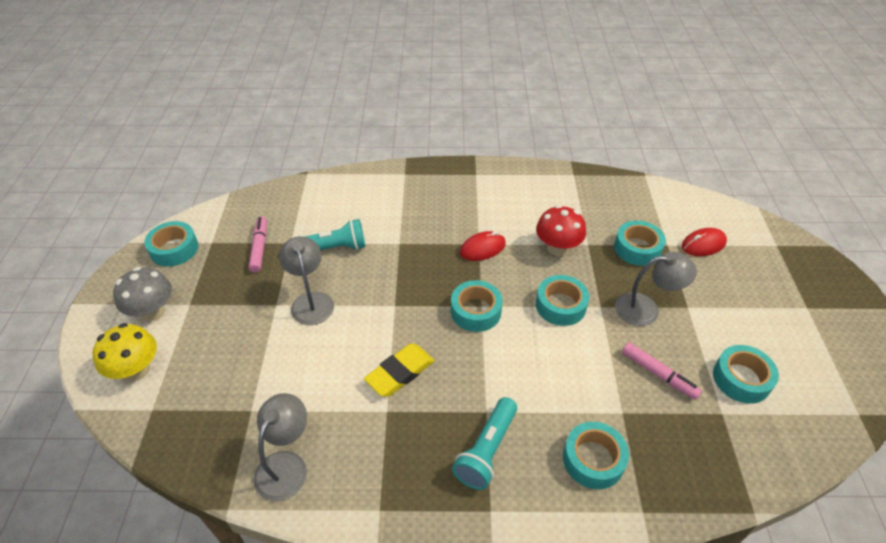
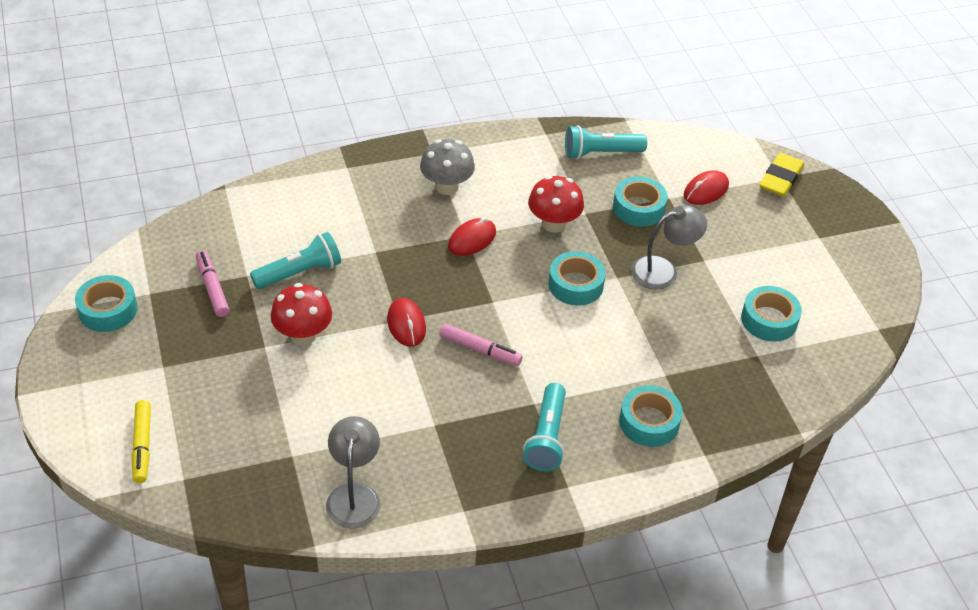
camera: 20 degrees left, 0 degrees up
(136, 370) = (142, 446): yellow mushroom -> yellow marker
(153, 312) = (124, 383): grey mushroom -> grey mushroom (446, 186)
(311, 301) = (303, 335): grey lamp -> red mushroom
(399, 310) = (406, 324): none -> red mouse
(400, 373) = (433, 386): yellow eraser -> yellow eraser (780, 179)
(476, 311) = (489, 308): turquoise tape -> none
(616, 197) = (600, 153): none -> turquoise flashlight
(658, 374) = (690, 332): pink marker -> pink marker (480, 350)

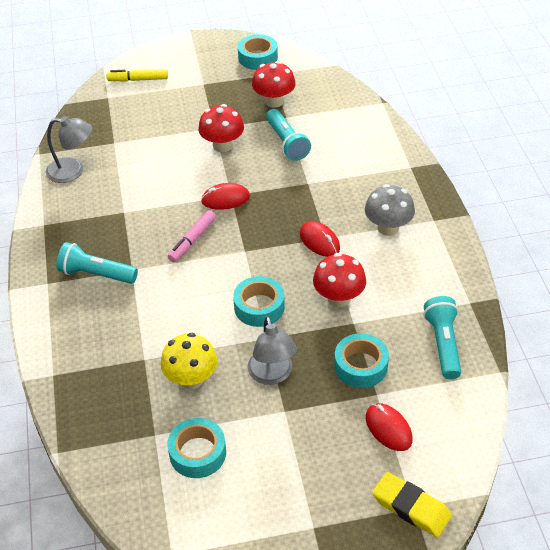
camera: 100 degrees right, 0 degrees up
(212, 288) = (274, 101): pink marker -> red mushroom
(649, 422) = (95, 341): turquoise tape -> none
(683, 332) = (191, 379): none -> yellow mushroom

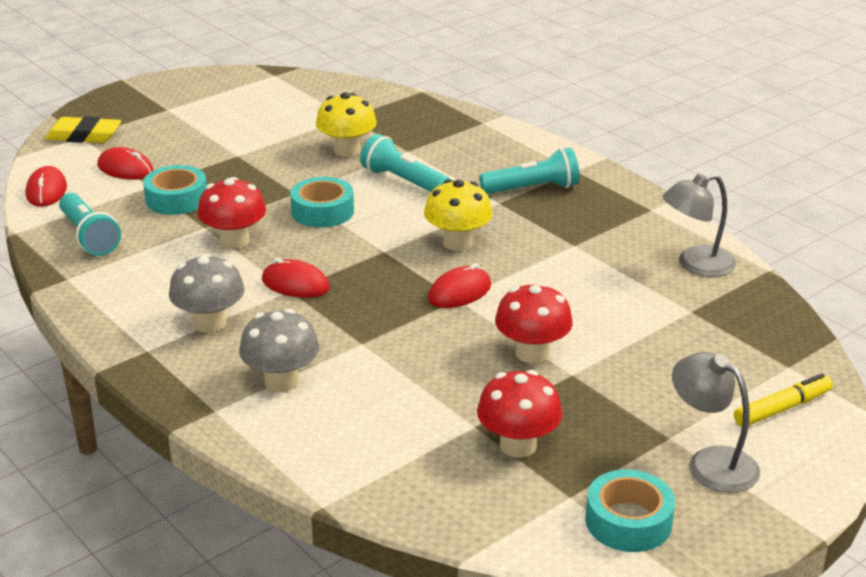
camera: 150 degrees right, 15 degrees down
(192, 240) = (457, 243): pink marker -> yellow mushroom
(197, 453) = (299, 117): turquoise tape -> none
(272, 375) = (267, 172): grey lamp -> grey lamp (711, 462)
(286, 143) = (438, 386): turquoise flashlight -> turquoise flashlight (404, 181)
(366, 173) = (281, 381): none -> grey mushroom
(465, 421) = (46, 191): none -> red mouse

